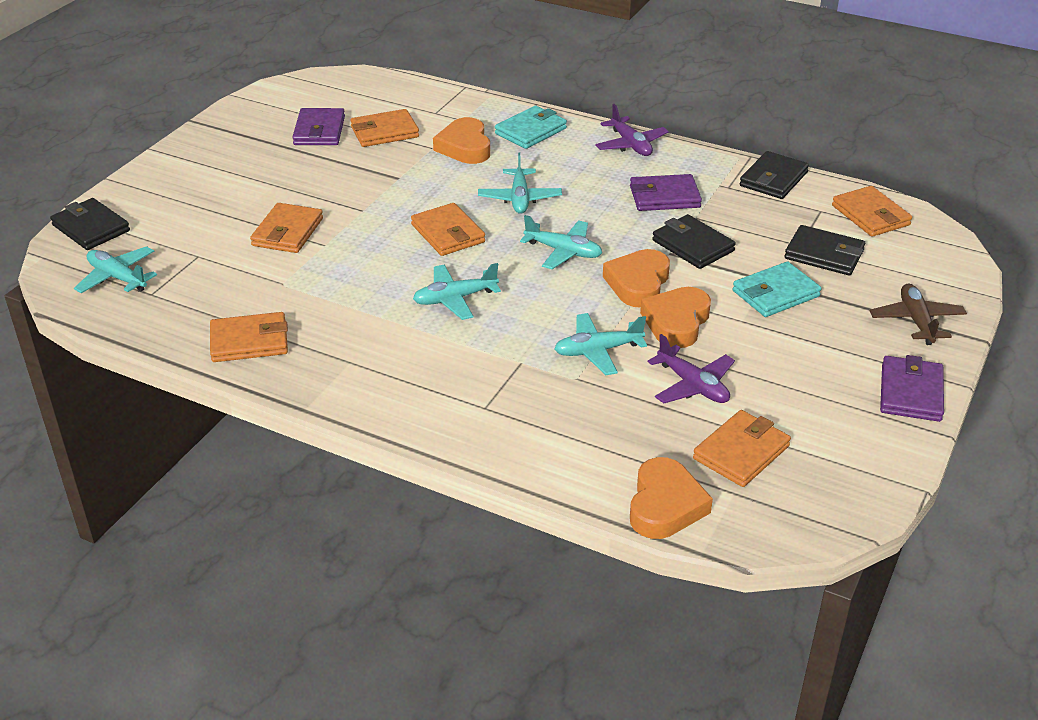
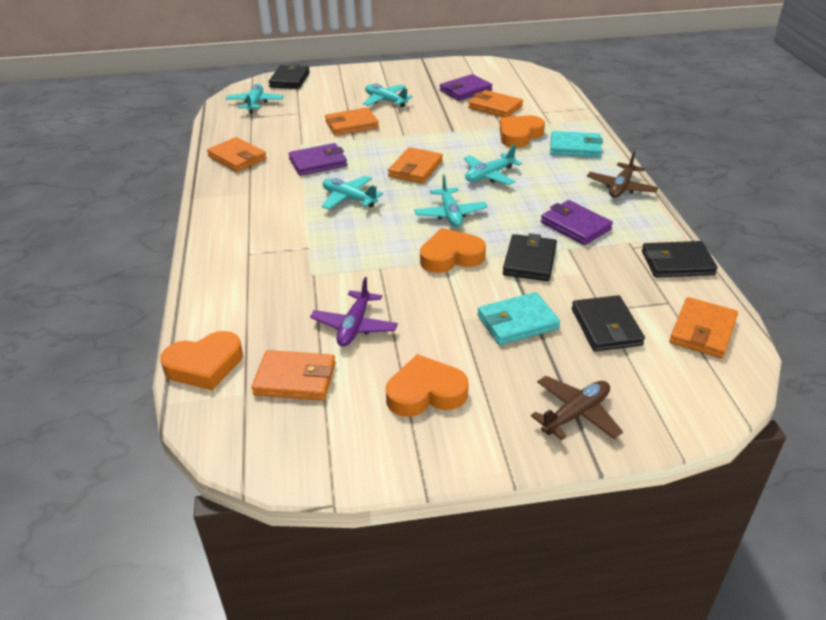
camera: 55 degrees right, 0 degrees up
(598, 351) = (352, 271): turquoise plane -> turquoise plane (385, 101)
(630, 145) = (621, 187): purple plane -> brown plane
(676, 322) = (423, 290): orange heart -> orange heart (425, 393)
(775, 293) = (517, 322): turquoise wallet -> turquoise wallet turned 45 degrees counterclockwise
(910, 393) = (464, 447): purple wallet -> purple wallet (318, 163)

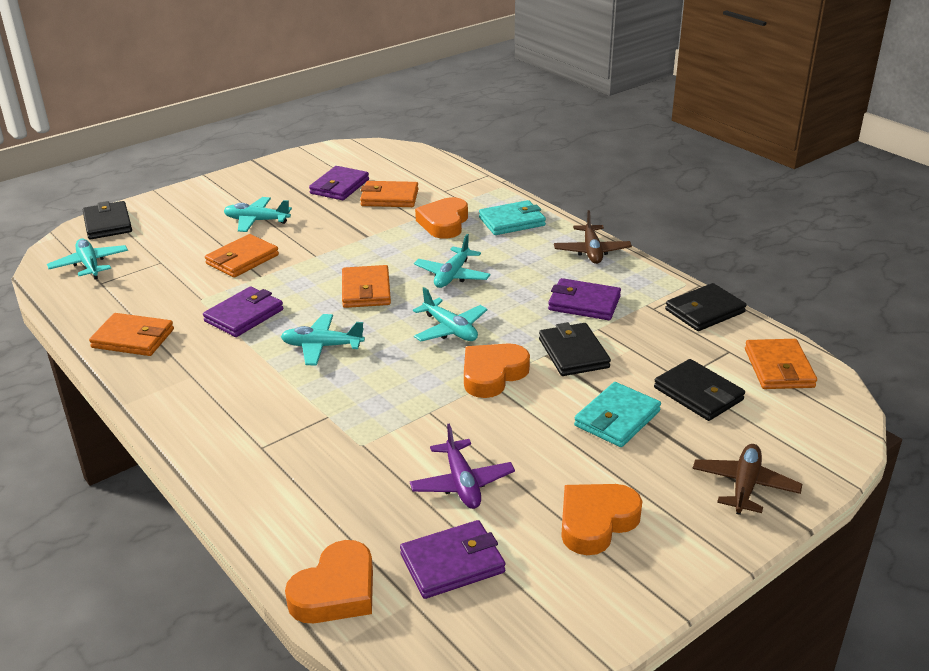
camera: 30 degrees left, 5 degrees down
(295, 379) = (452, 563): orange wallet -> purple wallet

